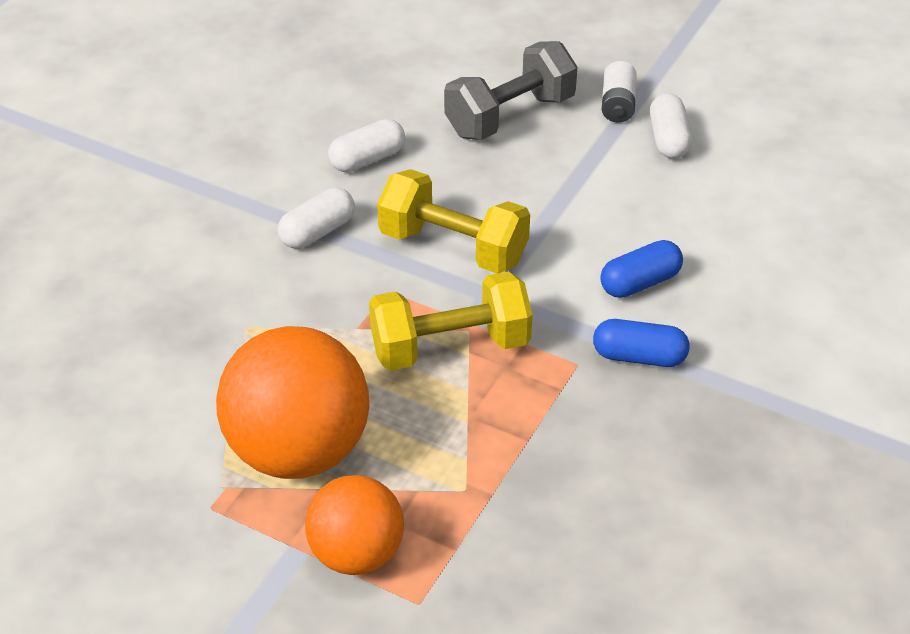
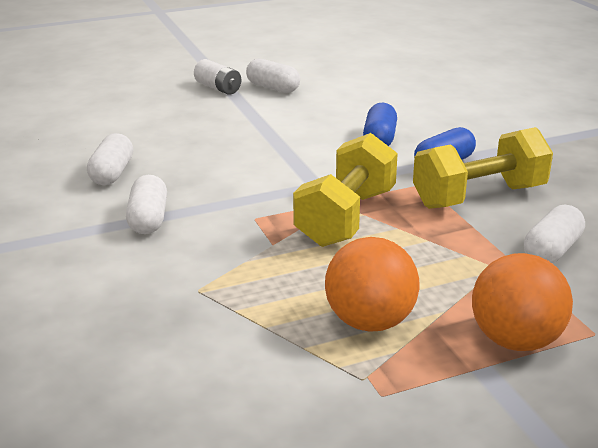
camera: 50 degrees left, 15 degrees down
(298, 451) = (370, 322): orange ball -> orange ball, size x0.62
(453, 247) = (252, 179): yellow dumbbell -> yellow dumbbell (479, 197)
(510, 116) = (166, 117): grey dumbbell -> none
(539, 516) = (552, 250): none -> white capsule

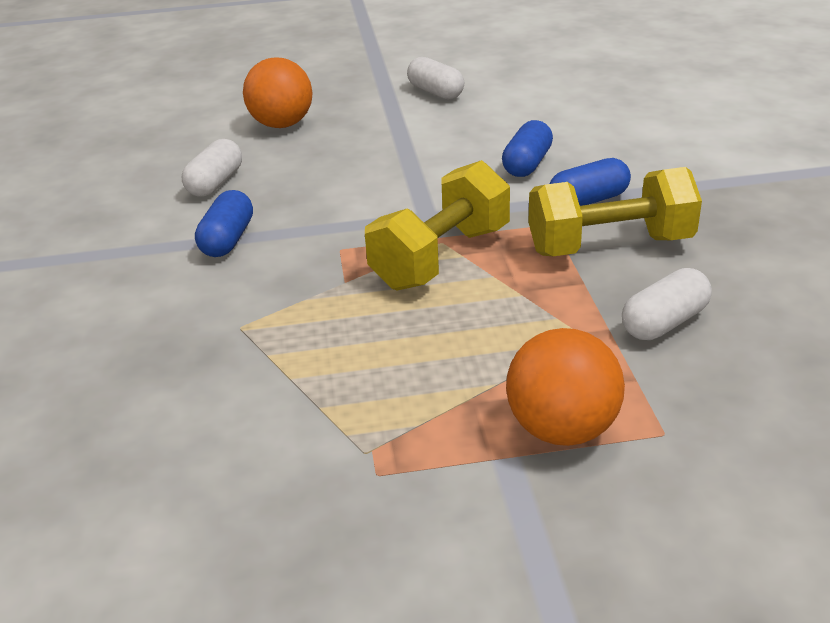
camera: 15 degrees right, 5 degrees up
(148, 219) = (228, 240): white capsule -> blue capsule
(218, 88) = (374, 89): white battery -> none
(370, 322) = (406, 386): orange ball -> orange ball (282, 125)

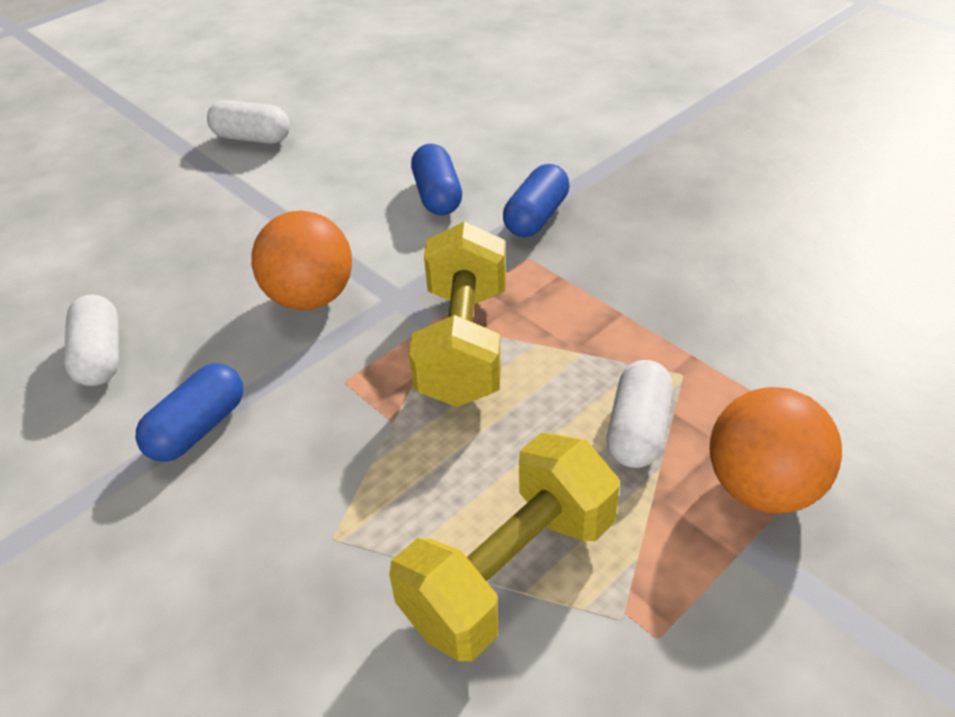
camera: 35 degrees left, 10 degrees up
(228, 240) = (198, 428): blue capsule -> blue capsule turned 60 degrees clockwise
(282, 125) = (106, 242): orange ball -> orange ball (310, 297)
(610, 246) = (605, 261): yellow dumbbell -> yellow dumbbell (510, 572)
(664, 323) = (730, 326): white capsule -> white capsule (638, 430)

